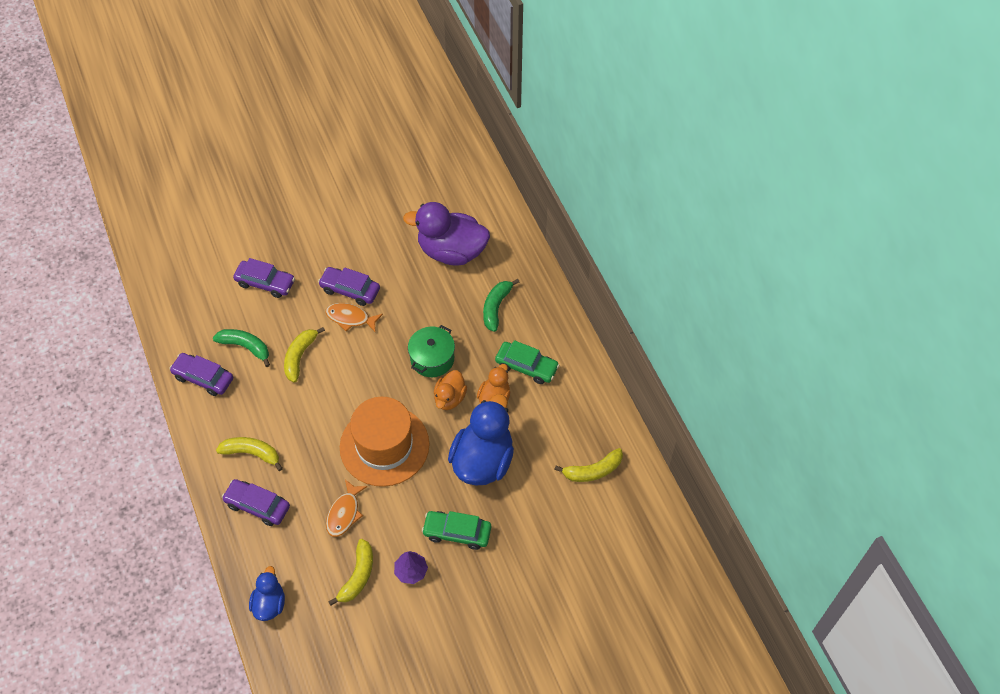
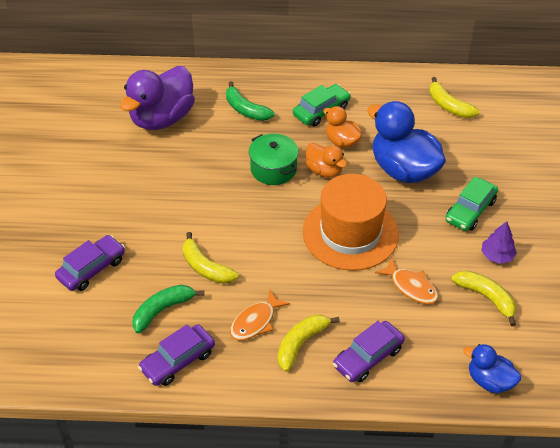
camera: 65 degrees left, 10 degrees down
(350, 290) = (152, 203): purple car -> none
(350, 318) = (186, 213): orange fish -> orange fish (255, 322)
(593, 471) = (448, 106): yellow banana -> yellow banana turned 135 degrees clockwise

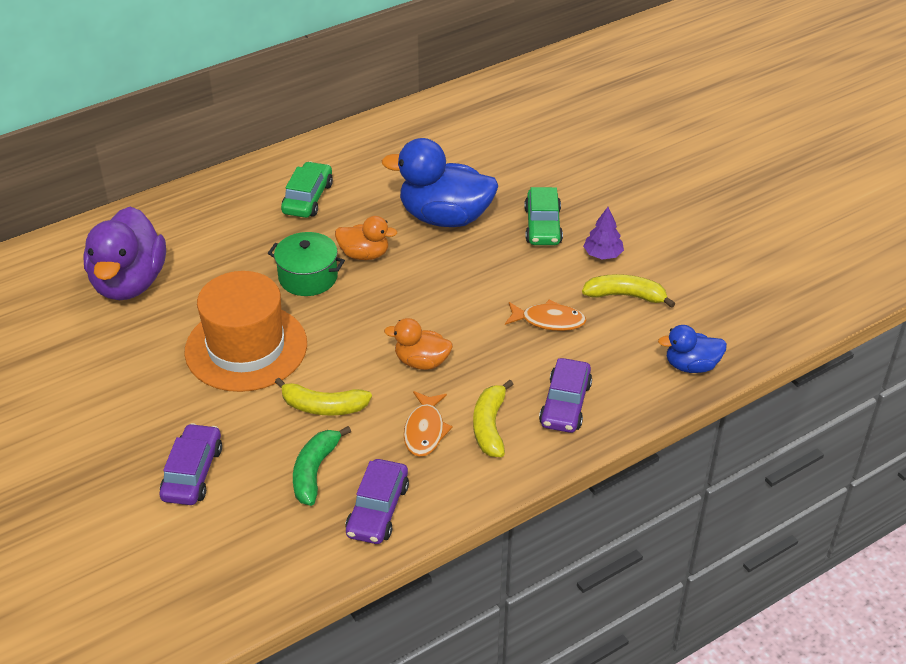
camera: 35 degrees left, 5 degrees down
(246, 109) = (221, 232): green banana -> none
(342, 141) = (357, 218): orange duck -> orange duck (421, 362)
(350, 233) = (445, 300): orange hat -> orange hat (246, 348)
(448, 106) = (436, 138): yellow banana -> none

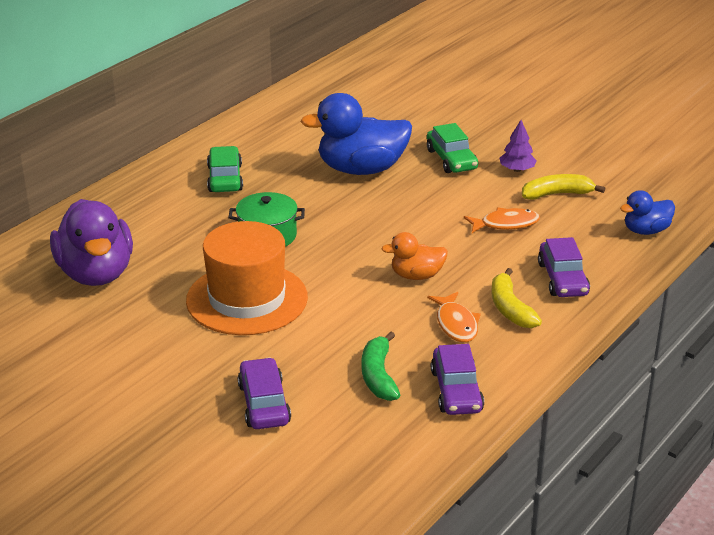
camera: 20 degrees left, 10 degrees down
(323, 406) = (351, 327): yellow banana -> none
(364, 254) = (308, 209): orange duck -> none

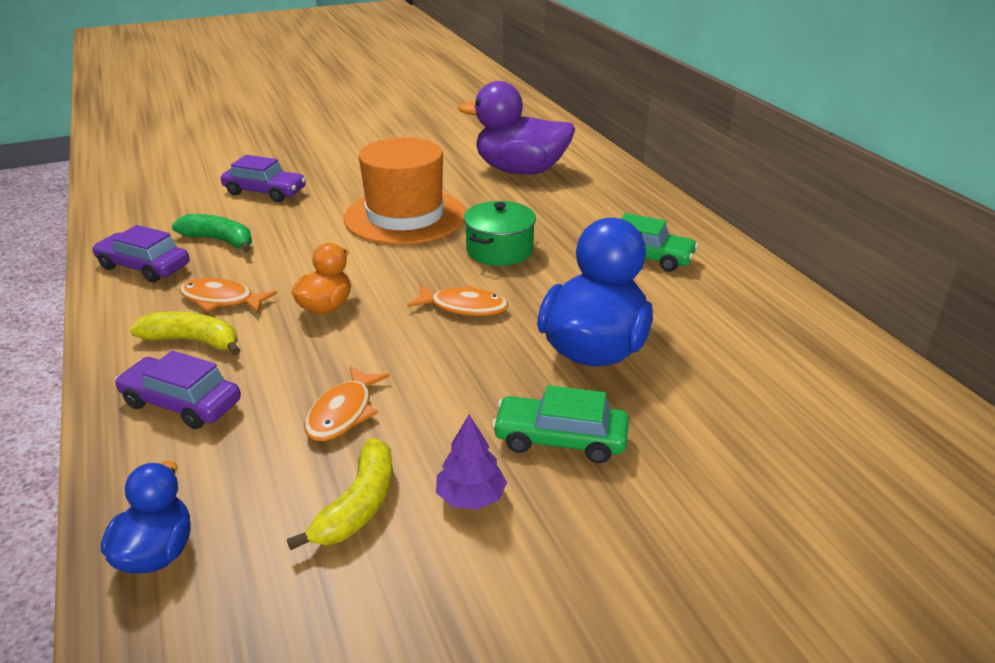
camera: 120 degrees right, 0 degrees up
(360, 224) = (464, 307): none -> orange fish

